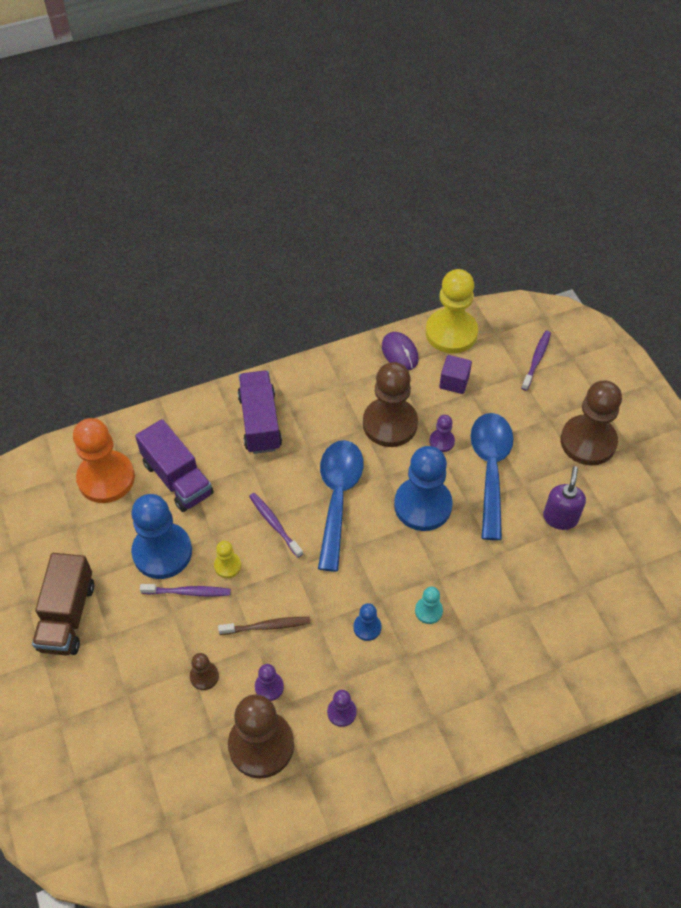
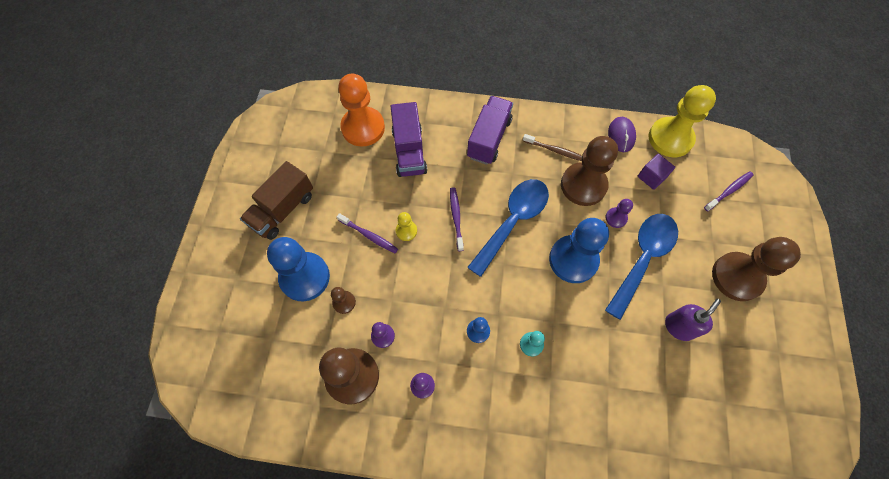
camera: 30 degrees right, 10 degrees up
(162, 552) = (369, 198): blue pawn -> blue pawn (305, 277)
(267, 626) = (407, 290): brown toothbrush -> brown toothbrush (555, 150)

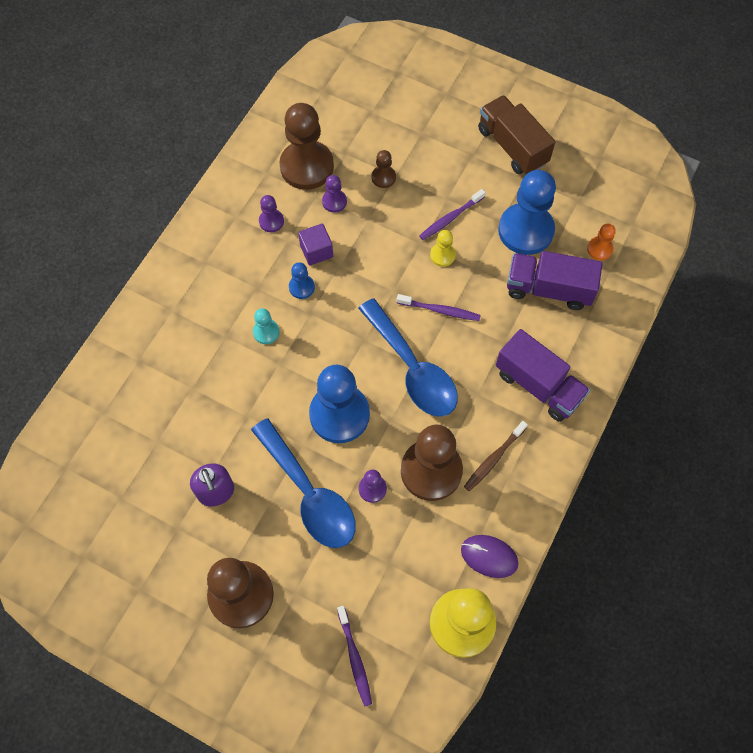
camera: 110 degrees right, 0 degrees up
(305, 277) = (425, 150): blue pawn -> blue pawn (525, 230)
(363, 128) = (599, 249): orange pawn -> orange pawn, size x0.45
(651, 177) = (412, 564): purple cube -> purple cube (316, 251)

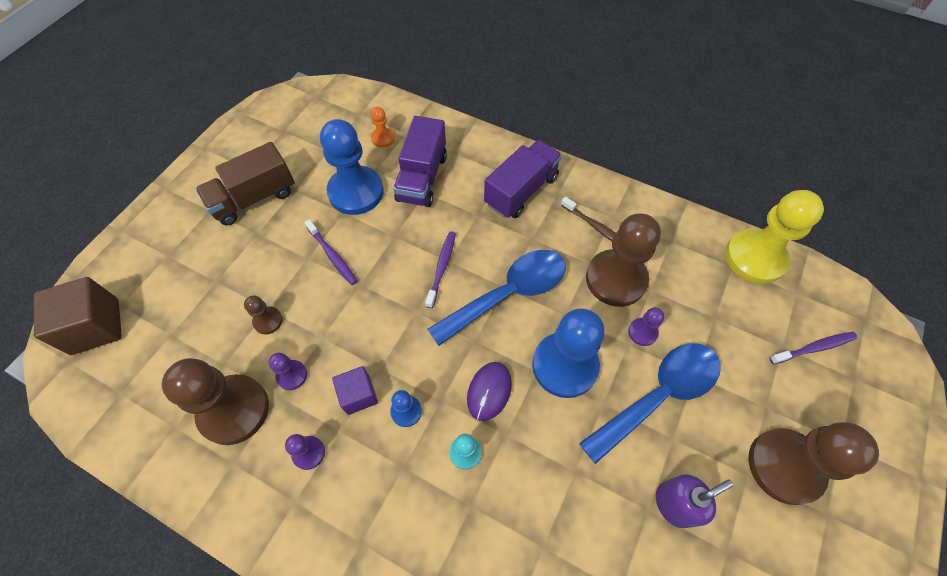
camera: 90 degrees left, 5 degrees down
(378, 60) = (95, 326): none -> brown cube
(442, 255) = (377, 264): yellow pawn -> none
(489, 556) = (689, 235): purple mouse -> purple mouse (489, 391)

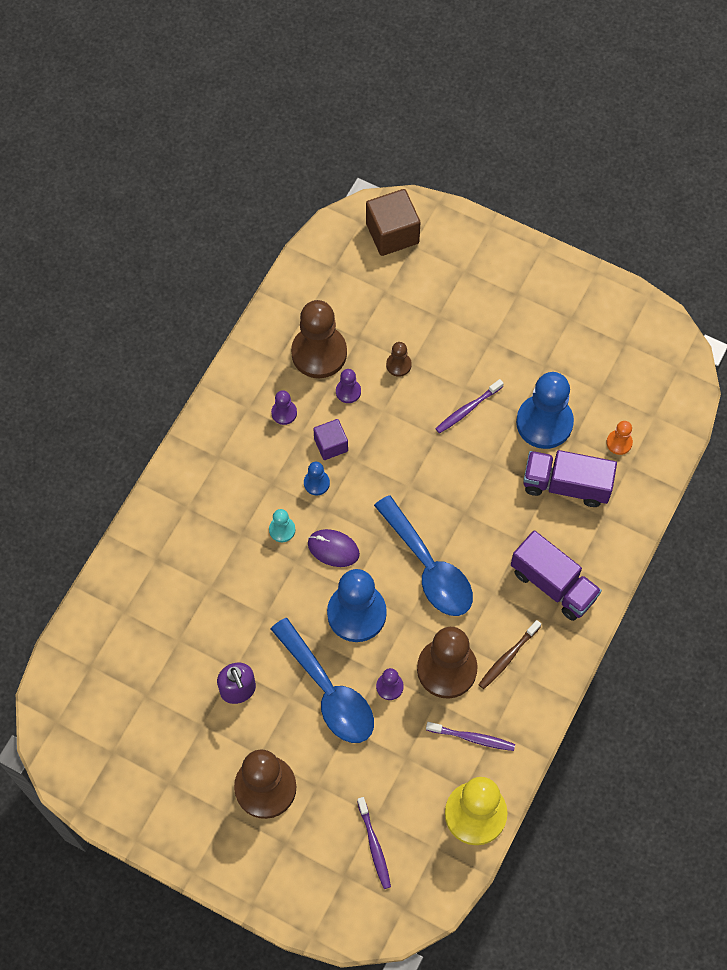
camera: 90 degrees right, 5 degrees up
(254, 198) = (532, 331): brown truck -> none
(442, 267) = (456, 507): purple toothbrush -> purple toothbrush (472, 738)

